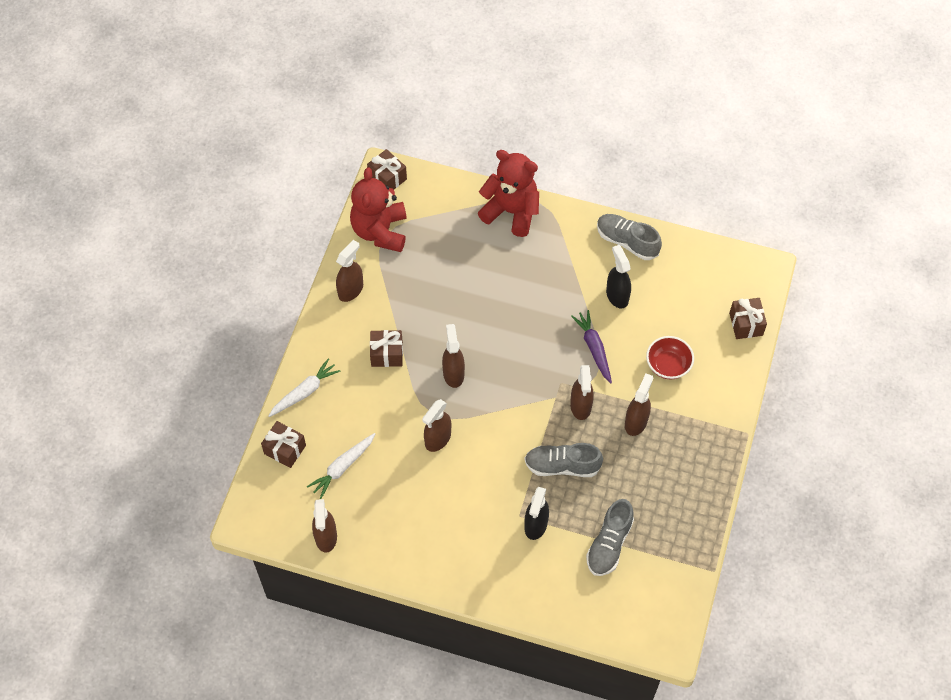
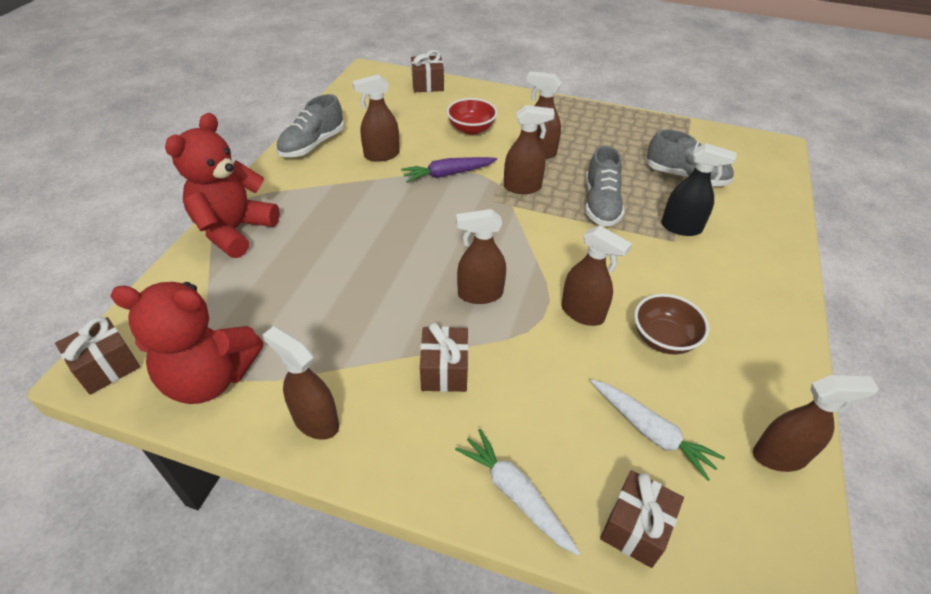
camera: 90 degrees left, 15 degrees down
(415, 488) = (663, 338): none -> brown bowl
(617, 295) = (381, 155): black spray bottle -> brown spray bottle

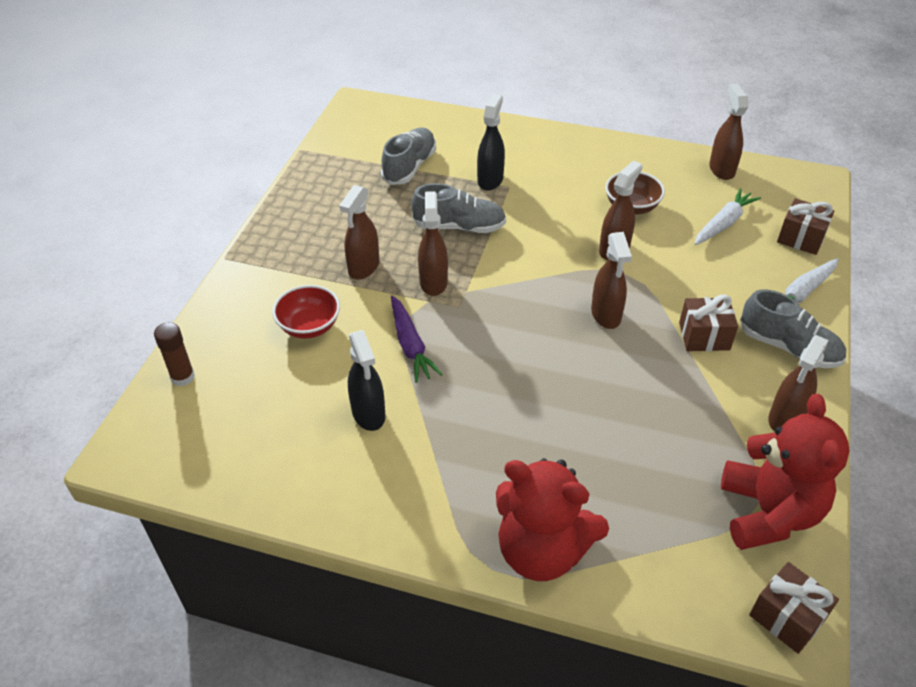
camera: 90 degrees left, 0 degrees up
(312, 145) = (340, 498): grey shoe -> grey shoe (788, 347)
(381, 155) = (368, 414): brown spray bottle -> black spray bottle
(427, 85) = (183, 377): brown gift -> brown glue stick

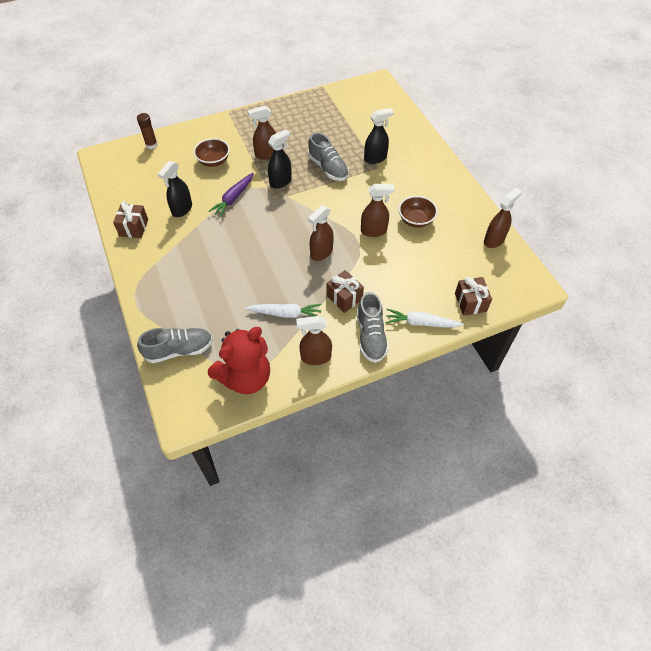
camera: 50 degrees right, 10 degrees up
(309, 326) = (213, 161): red bowl -> brown bowl
(409, 167) = (352, 126): grey shoe -> grey shoe (179, 350)
(433, 282) = (280, 182): brown spray bottle -> black spray bottle
(542, 550) = (156, 306): red teddy bear -> none
(724, 223) = (445, 263): white carrot -> white carrot (285, 313)
(787, 617) = (188, 411): brown gift -> brown gift (134, 228)

